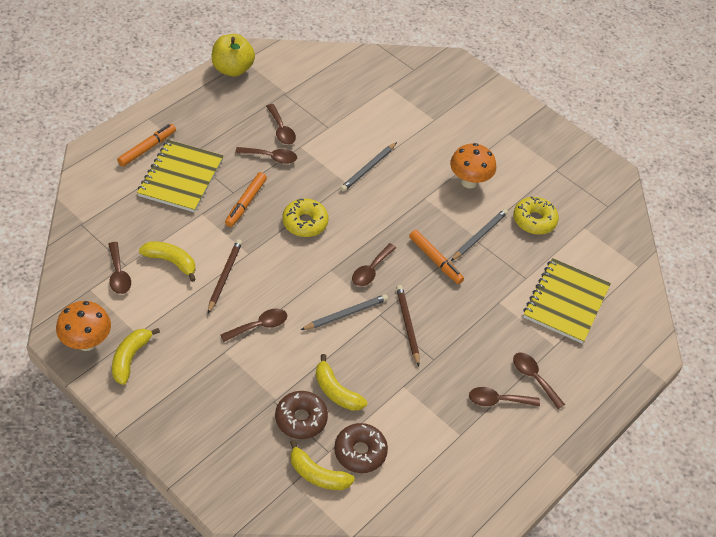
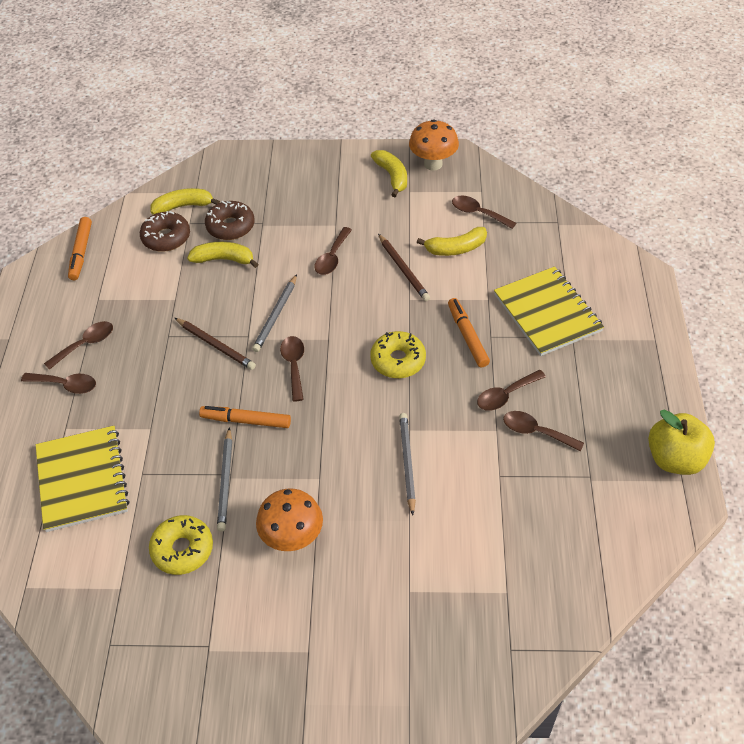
camera: 145 degrees right, 0 degrees up
(147, 148) = (611, 313): orange marker -> orange marker (81, 252)

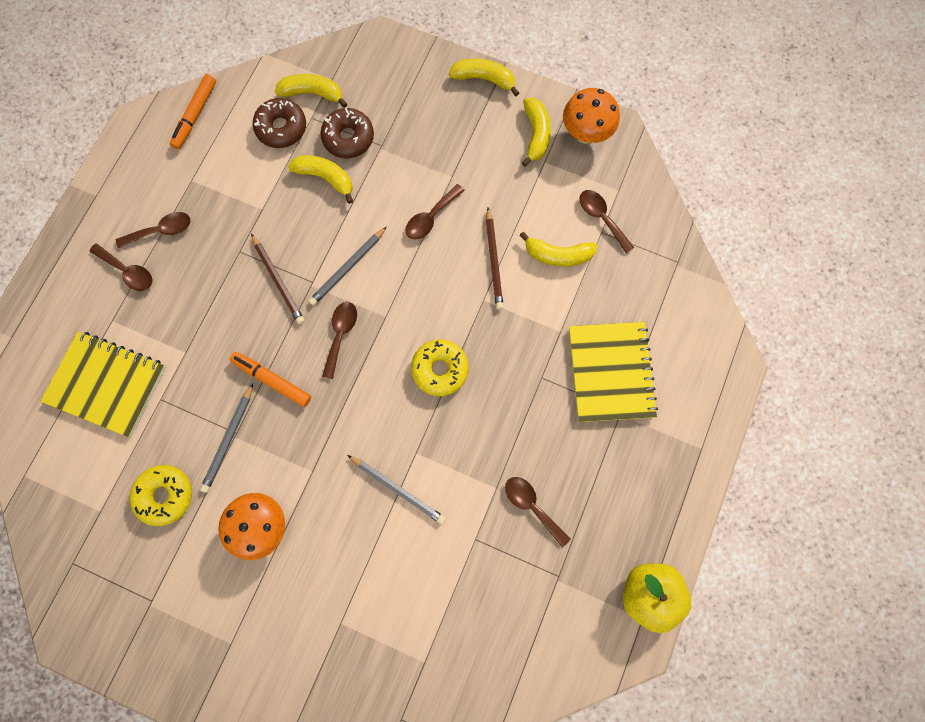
camera: 20 degrees right, 25 degrees up
(82, 480) = (107, 384): yellow notebook -> yellow notebook turned 75 degrees counterclockwise
(328, 154) = (484, 79): none -> yellow banana
(407, 463) = (397, 489): grey pencil -> grey pencil turned 105 degrees clockwise
(467, 336) = (519, 368): orange marker -> none
(505, 395) = (523, 452): brown spoon -> none

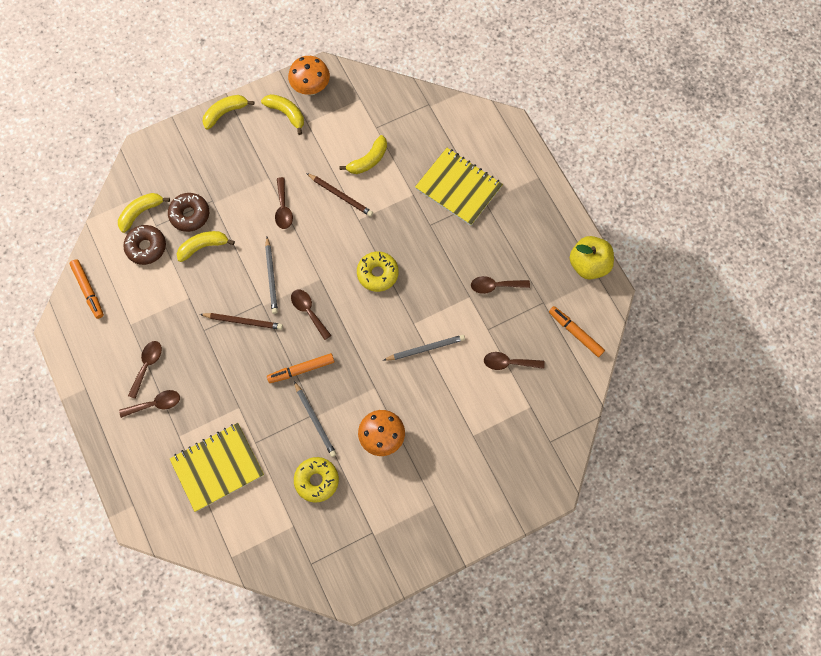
camera: 50 degrees left, 5 degrees down
(553, 644) = (575, 333): none -> orange marker
(601, 218) = (368, 121): brown spoon -> brown spoon (508, 363)

